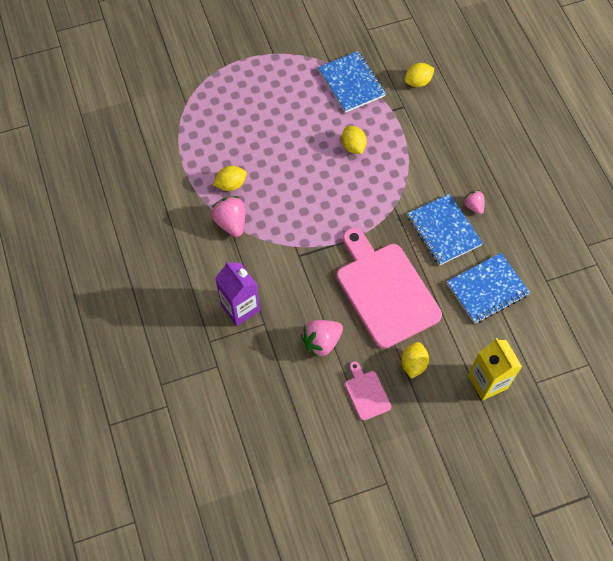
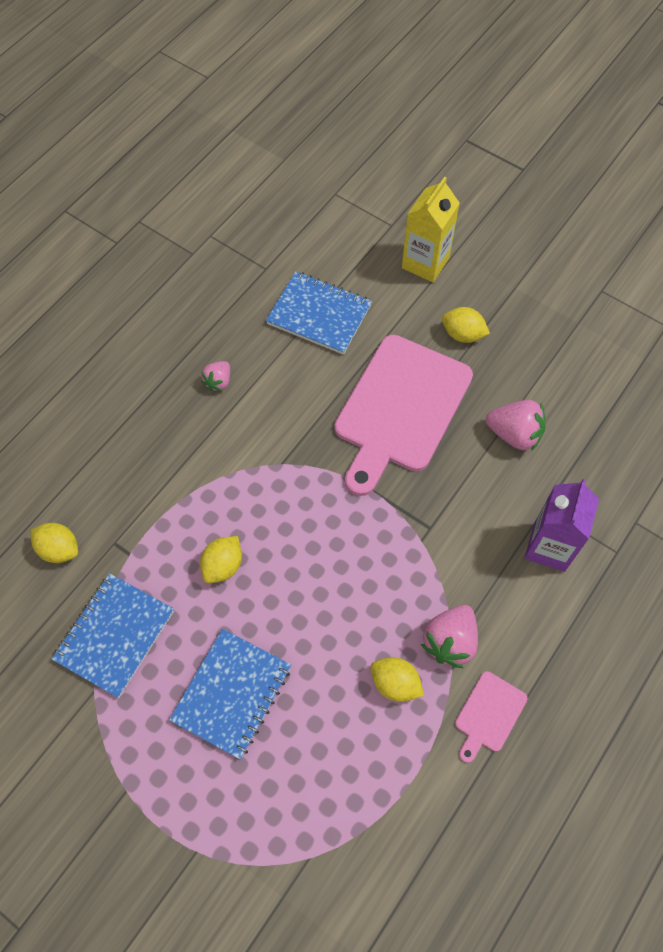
camera: 125 degrees left, 0 degrees up
(366, 393) = (531, 358): pink cutting board -> pink cutting board (488, 714)
(413, 364) = (462, 334): yellow lemon -> yellow lemon turned 45 degrees clockwise
(443, 231) = (275, 394): blue notebook -> blue notebook (232, 694)

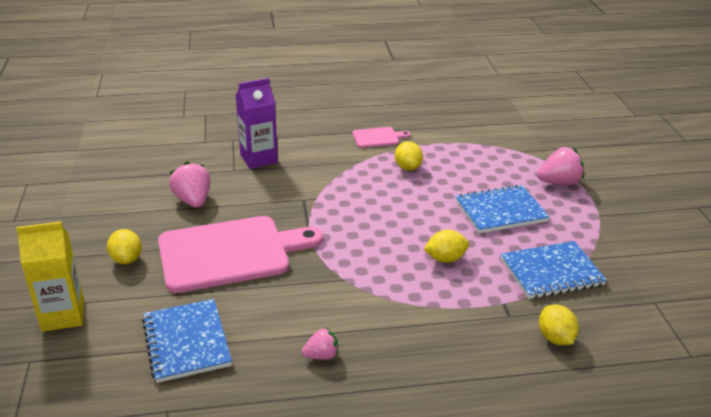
camera: 135 degrees left, 30 degrees down
(450, 641) = (360, 163): pink strawberry -> pink strawberry (559, 182)

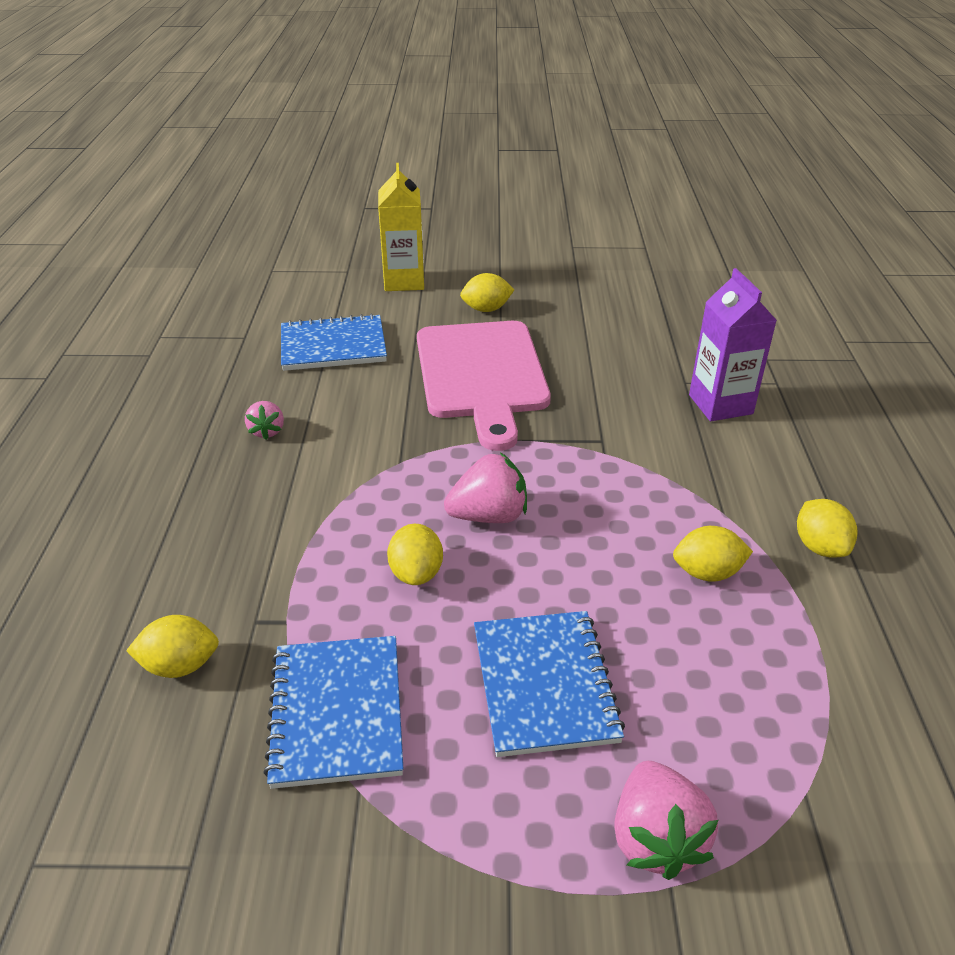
camera: 100 degrees right, 5 degrees up
(193, 201) = (603, 349): pink strawberry -> pink strawberry (489, 516)
(378, 138) = (819, 547): pink cutting board -> yellow lemon

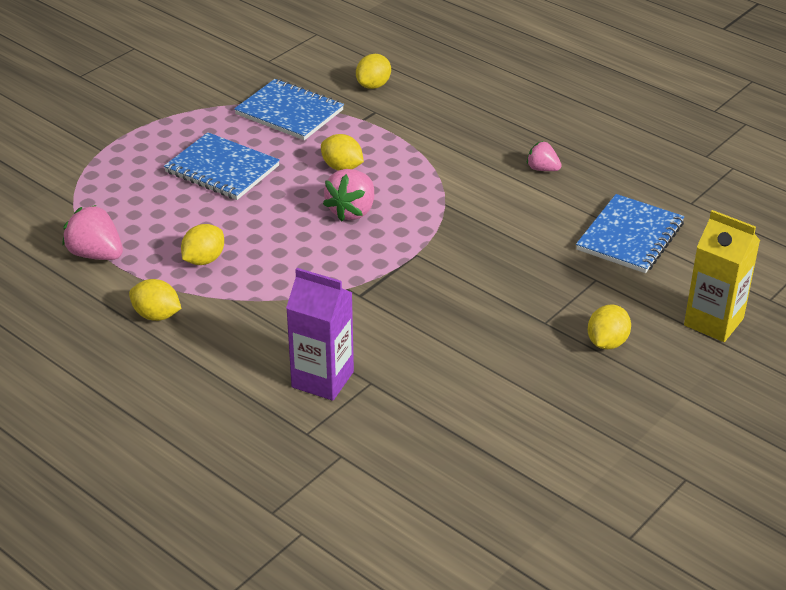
camera: 130 degrees right, 0 degrees up
(481, 375) = (505, 285): pink cutting board -> none
(656, 838) = (120, 157): pink strawberry -> pink strawberry (96, 254)

